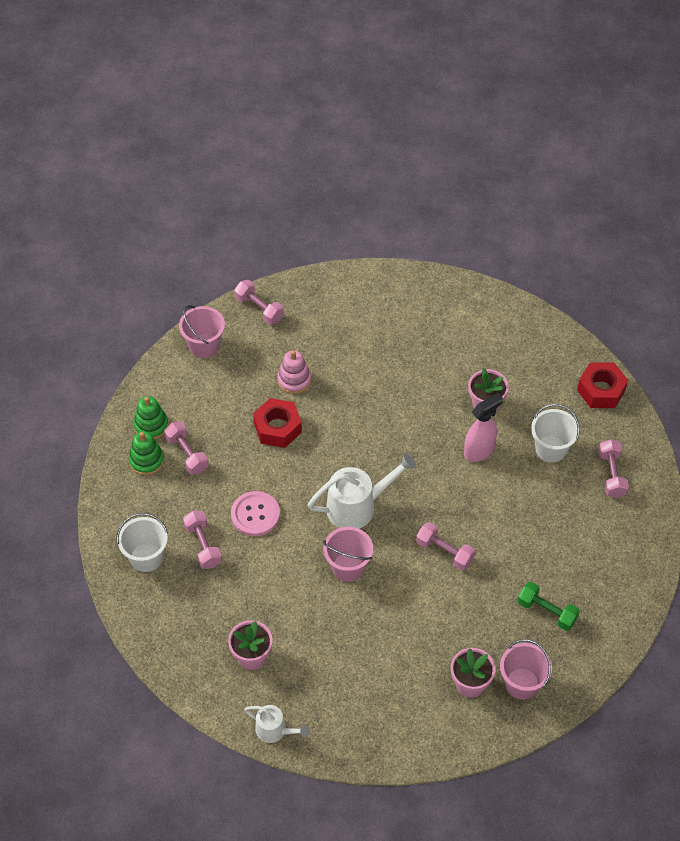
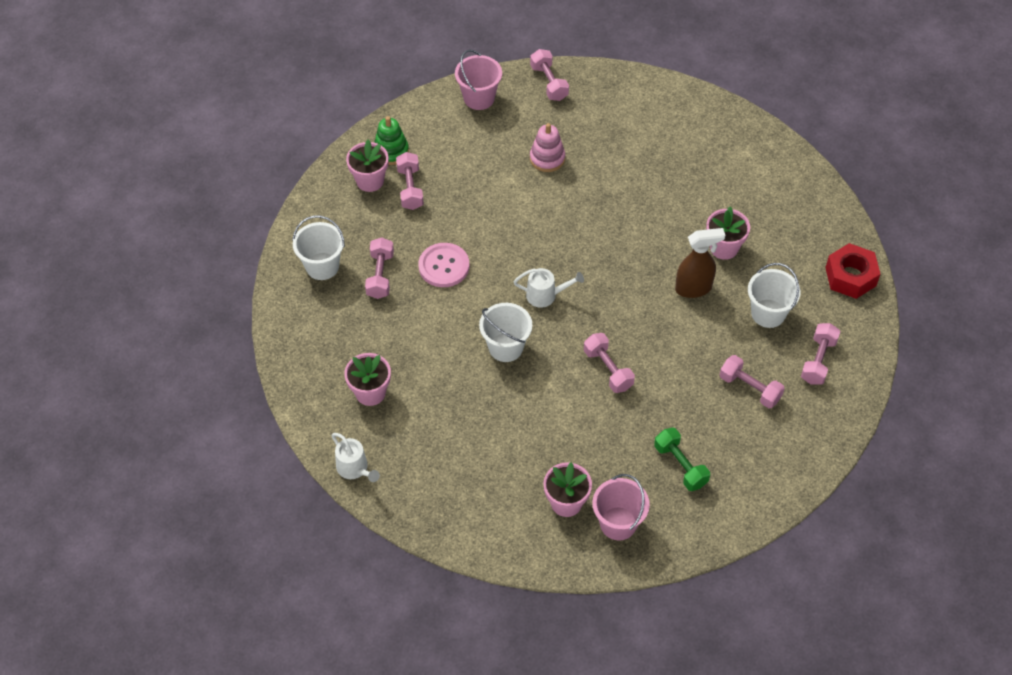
camera: 25 degrees right, 0 degrees up
(146, 460) = (370, 181): green stacking toy -> pink flower pot
(277, 428) = (508, 196): red nut -> none
(348, 567) = (505, 347): pink bucket -> white bucket
(358, 506) = (546, 295): white watering can -> white watering can, size x0.58
(479, 451) = (694, 288): pink spray bottle -> brown spray bottle
(569, 521) = (750, 388): none -> pink dumbbell

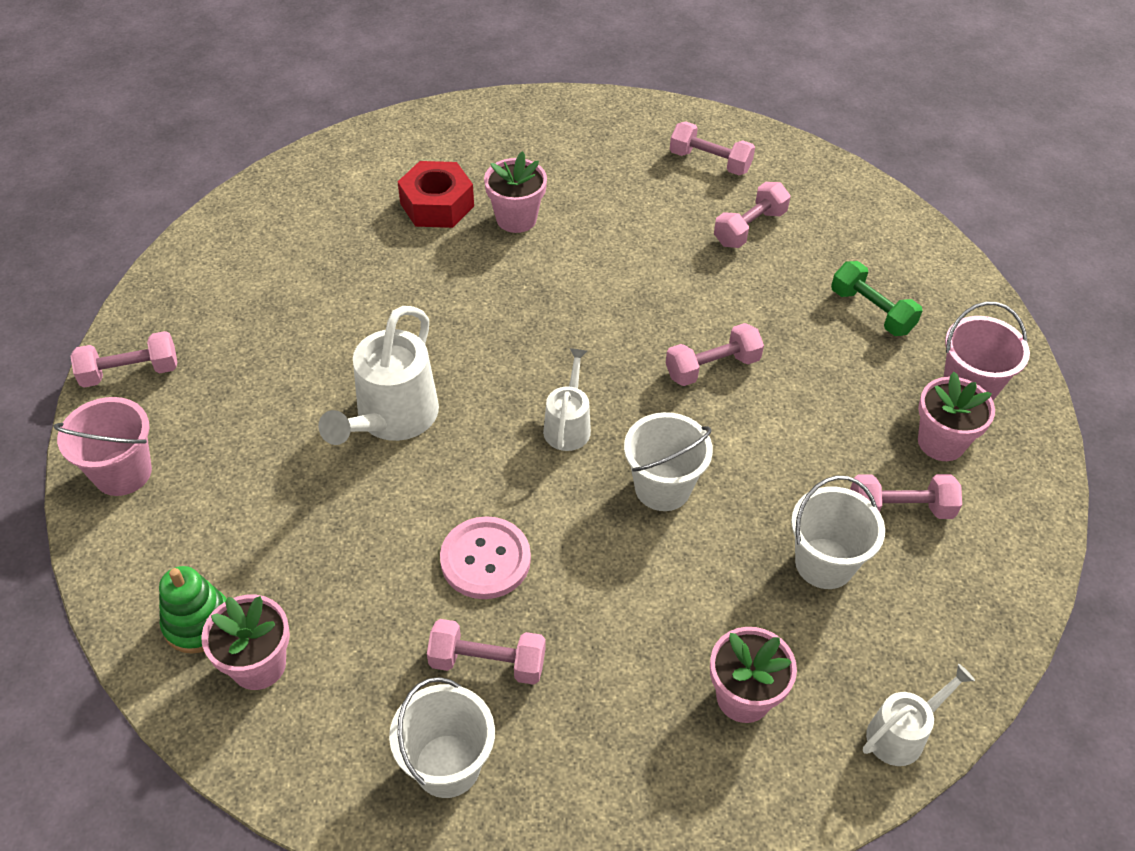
camera: 85 degrees left, 5 degrees down
(410, 188) = (297, 597): pink dumbbell -> pink dumbbell (900, 509)
(536, 208) = (391, 419): none -> white watering can
(547, 158) = (292, 393): pink stacking toy -> none
(680, 465) = (871, 311): green dumbbell -> green dumbbell turned 75 degrees clockwise
(694, 288) = (581, 258): brown spray bottle -> none
(768, 313) = (632, 194): white bucket -> white bucket (824, 563)
(850, 276) = (584, 115): red nut -> red nut (437, 205)

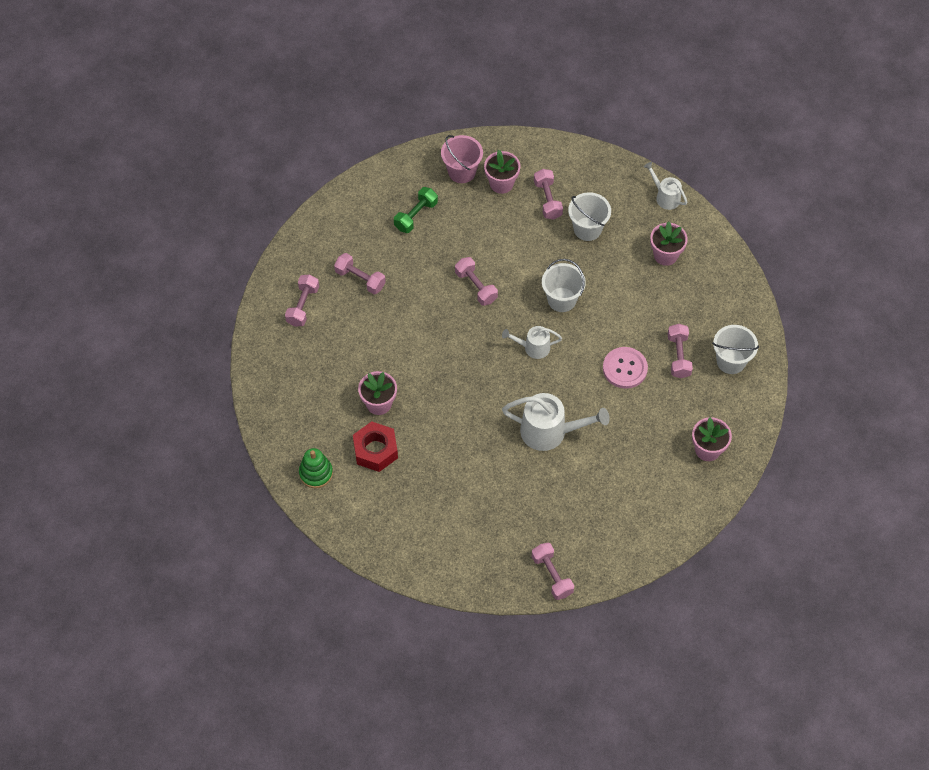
camera: 100 degrees left, 10 degrees up
(123, 472) = (620, 551): pink bucket -> none
(198, 623) = (694, 483): green stacking toy -> green stacking toy (316, 473)

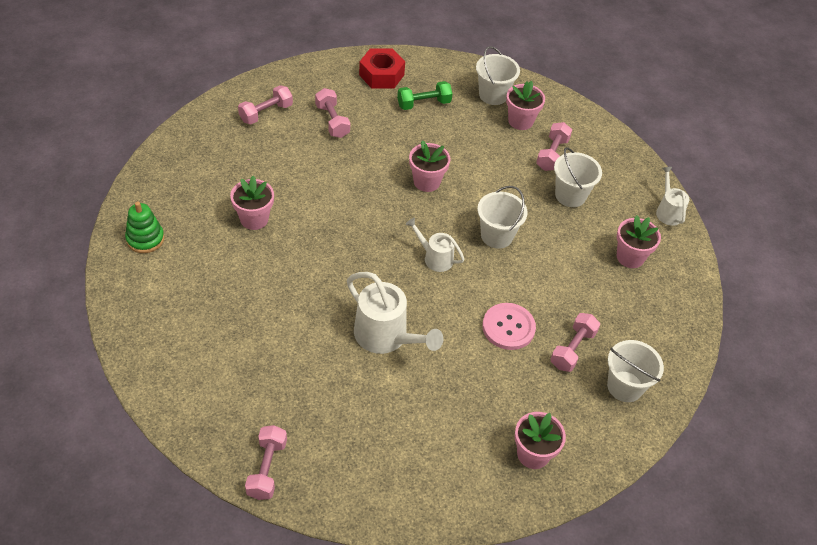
camera: 30 degrees right, 10 degrees down
(375, 450) = (213, 253): red nut -> red nut (381, 75)
(462, 172) = (493, 95): pink bucket -> white bucket
(476, 286) = (426, 182): pink dumbbell -> pink flower pot

